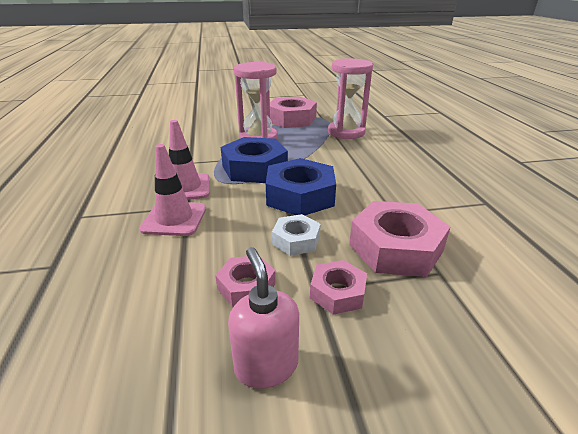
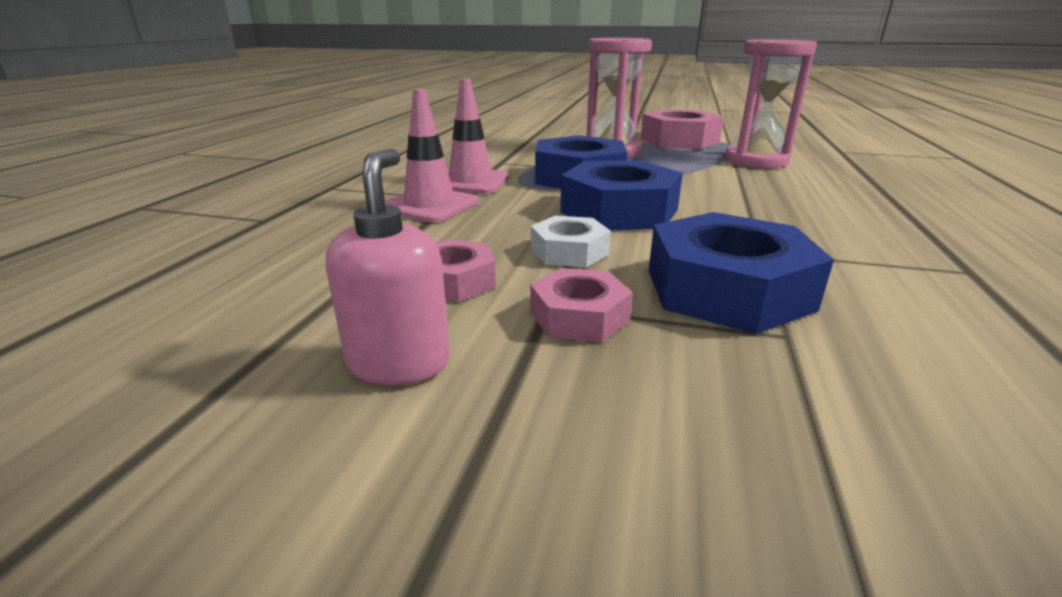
camera: 25 degrees right, 5 degrees down
(395, 247) = (727, 289): pink nut -> blue nut

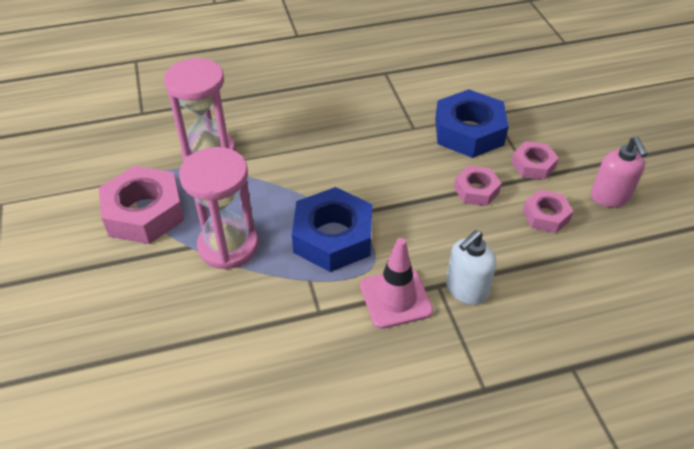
camera: 120 degrees left, 20 degrees up
(399, 362) = (610, 197): pink soap dispenser -> pink soap dispenser turned 75 degrees counterclockwise
(430, 205) = (466, 289): pink traffic cone -> white soap dispenser
(569, 251) = (476, 190): white nut -> pink nut
(619, 211) = (396, 191): blue nut -> none

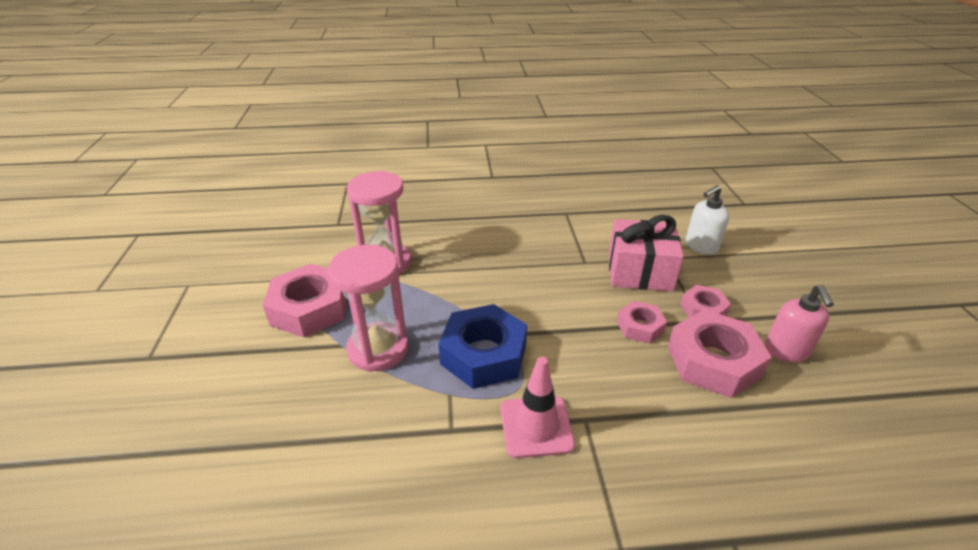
camera: 10 degrees right, 10 degrees down
(466, 289) = (615, 428): white soap dispenser -> white soap dispenser (701, 246)
(469, 132) = (639, 271): blue nut -> pink gift
(546, 216) = (713, 361): pink nut -> pink nut, size x1.82

